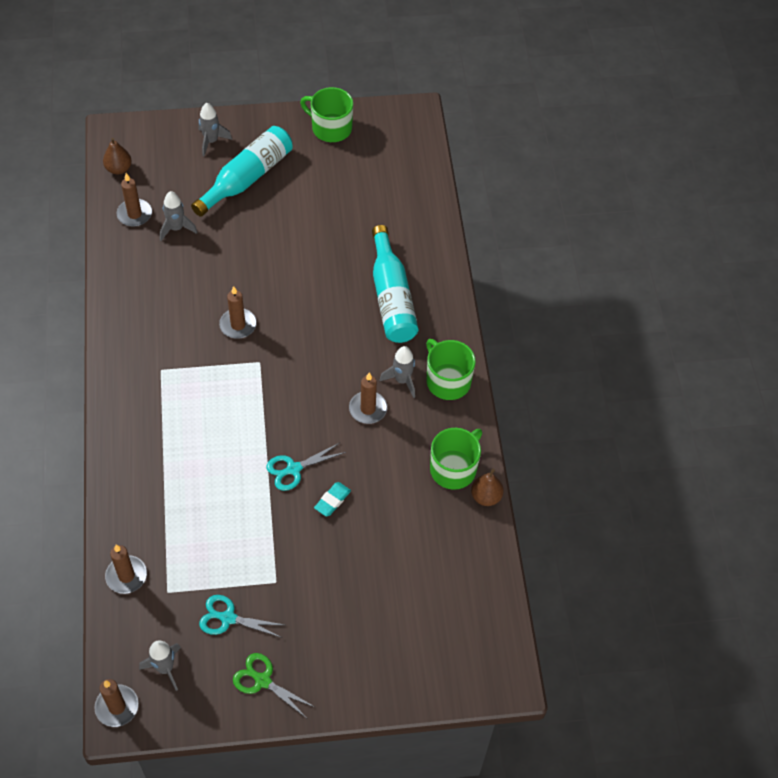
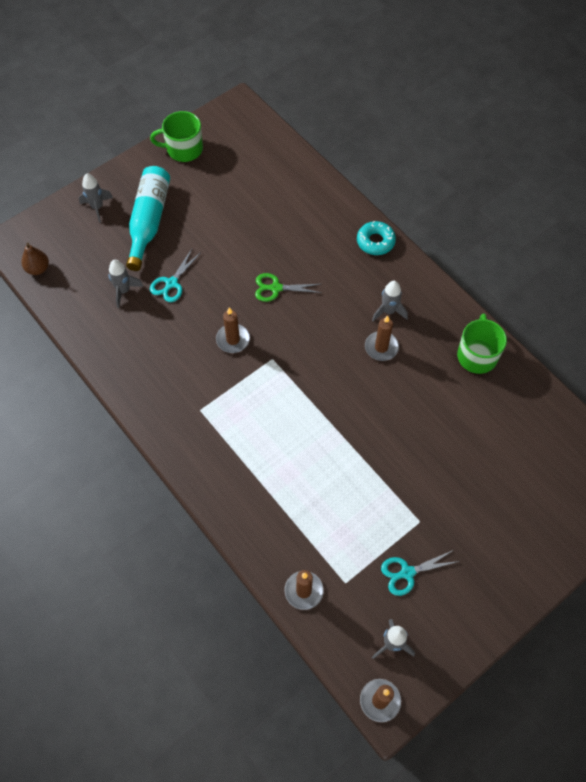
camera: 30 degrees left, 5 degrees up
(134, 214) = (80, 298): brown candle -> none
(262, 680) = (471, 604): green scissors -> green scissors (275, 288)
(293, 469) = (363, 426): turquoise scissors -> turquoise scissors (171, 283)
(332, 500) = (411, 432): turquoise eraser -> none
(391, 297) = (331, 253): turquoise bottle -> none
(443, 309) = (375, 241): none -> turquoise donut
(447, 380) = (421, 292): green mug -> none
(486, 496) = (515, 362): brown pear -> none

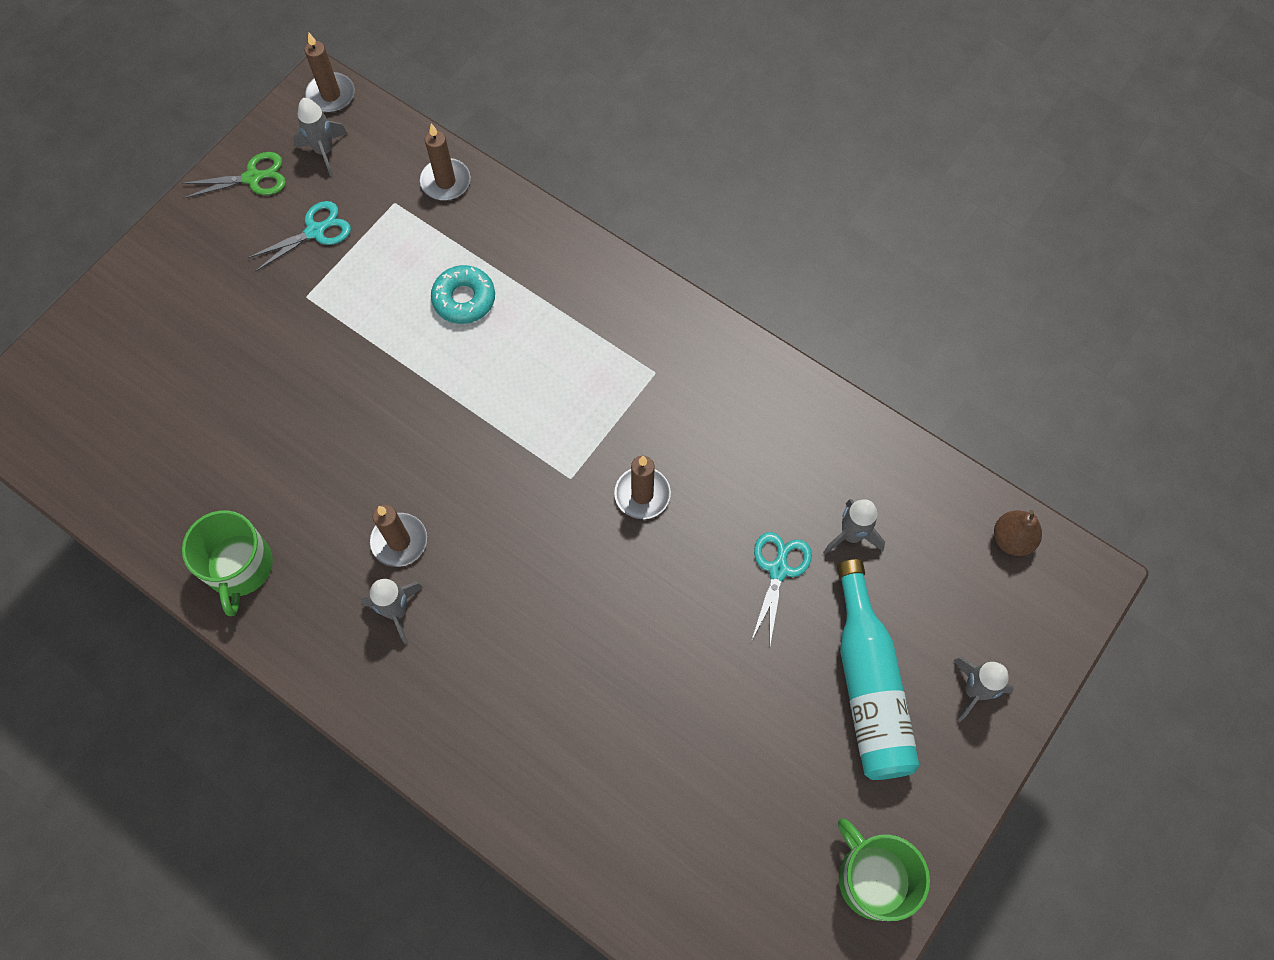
camera: 165 degrees right, 5 degrees up
(183, 149) = (873, 878): green mug -> green mug turned 105 degrees counterclockwise
(275, 288) = (599, 606): green scissors -> green scissors (253, 178)
(375, 241) = (443, 751): turquoise donut -> turquoise donut (464, 299)

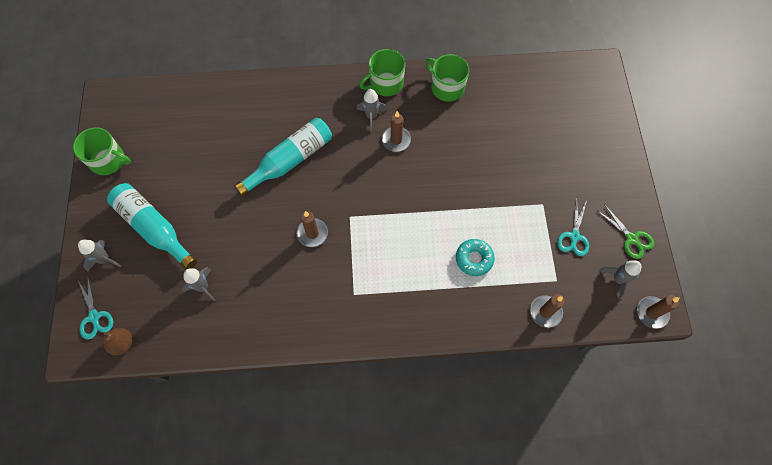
camera: 140 degrees right, 0 degrees up
(253, 178) = (631, 239): green scissors -> green scissors turned 75 degrees counterclockwise
(320, 653) = (385, 83): none -> green mug
(582, 635) = (290, 160): none -> turquoise bottle
(778, 569) = (226, 247): turquoise scissors -> turquoise scissors (94, 317)

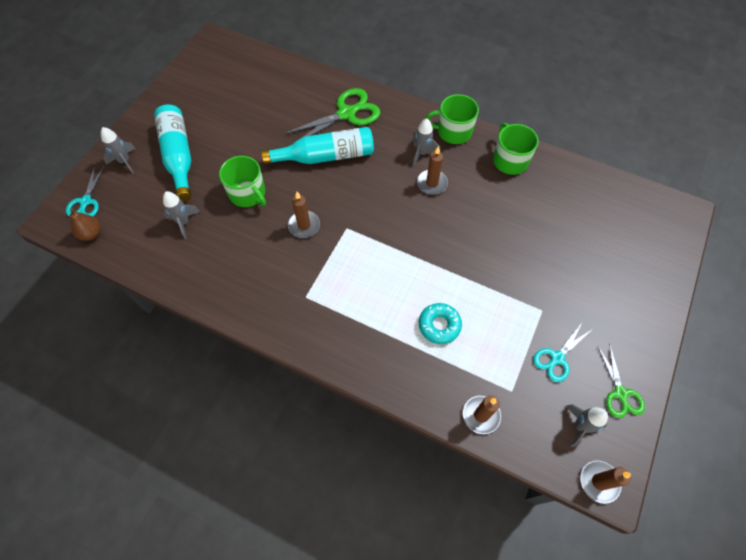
camera: 30 degrees right, 5 degrees down
(108, 160) = (181, 88): green mug -> green mug (248, 193)
(283, 111) = (347, 113): none -> green scissors

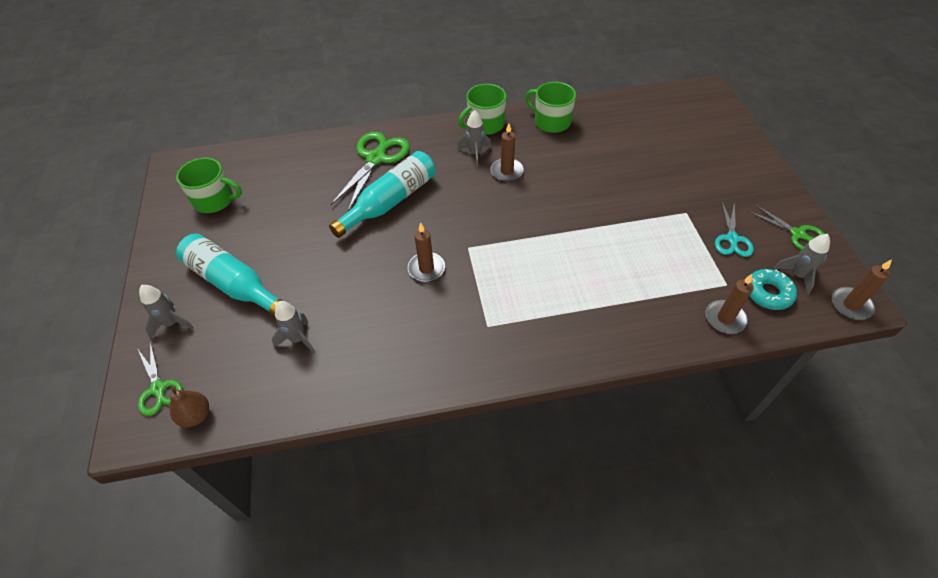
camera: 35 degrees left, 10 degrees down
(86, 202) = (158, 389): turquoise scissors -> green scissors
(248, 193) = (343, 274): green mug -> green mug (215, 200)
(439, 325) = (623, 273): turquoise donut -> turquoise donut (768, 293)

